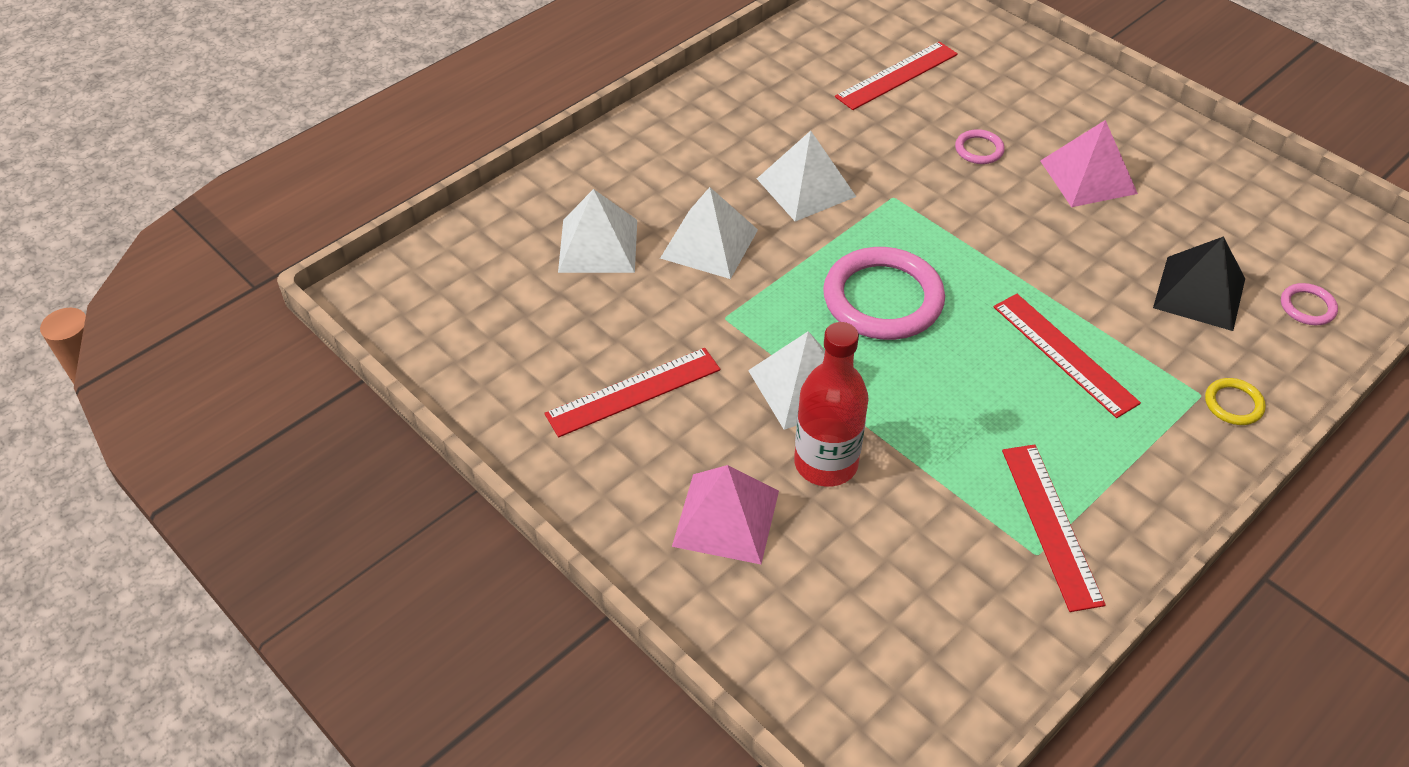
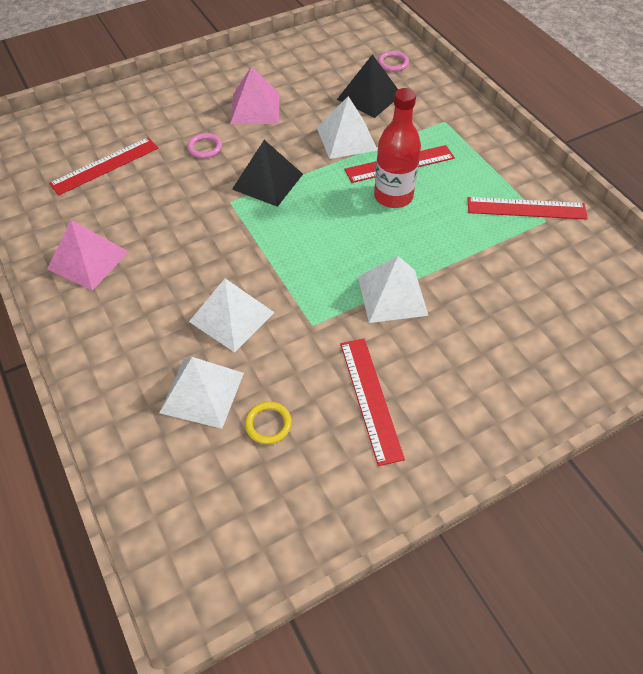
camera: 75 degrees left, 5 degrees up
(726, 518) = (499, 366): pink pyramid -> pink pyramid (88, 260)
(806, 187) = (197, 245): white pyramid -> white pyramid (346, 138)
(826, 463) = (462, 300): red bottle -> red bottle (393, 196)
(883, 299) = (325, 233): pink ring -> none
(896, 75) = (105, 166): red ruler -> red ruler turned 75 degrees clockwise
(948, 222) = (267, 181): none -> black pyramid
(1233, 404) = (454, 112): yellow ring -> yellow ring (268, 424)

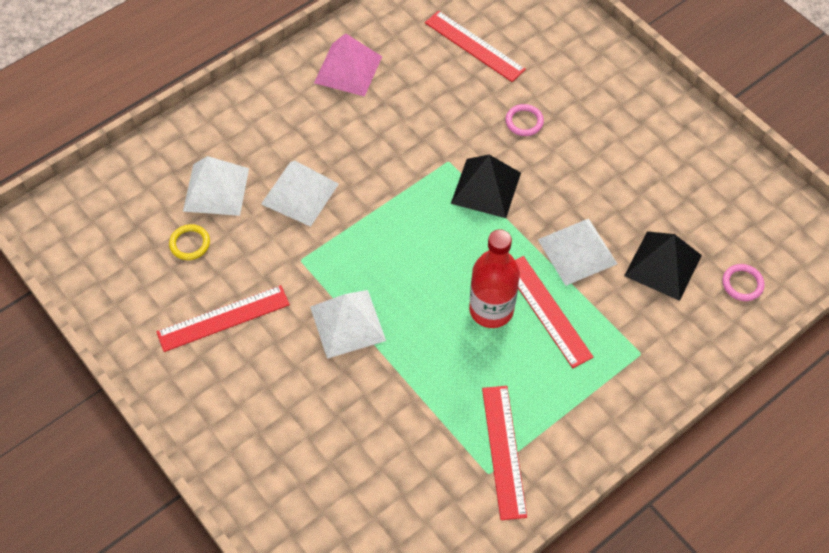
camera: 80 degrees right, 5 degrees up
(255, 108) = (604, 153): pink pyramid -> none

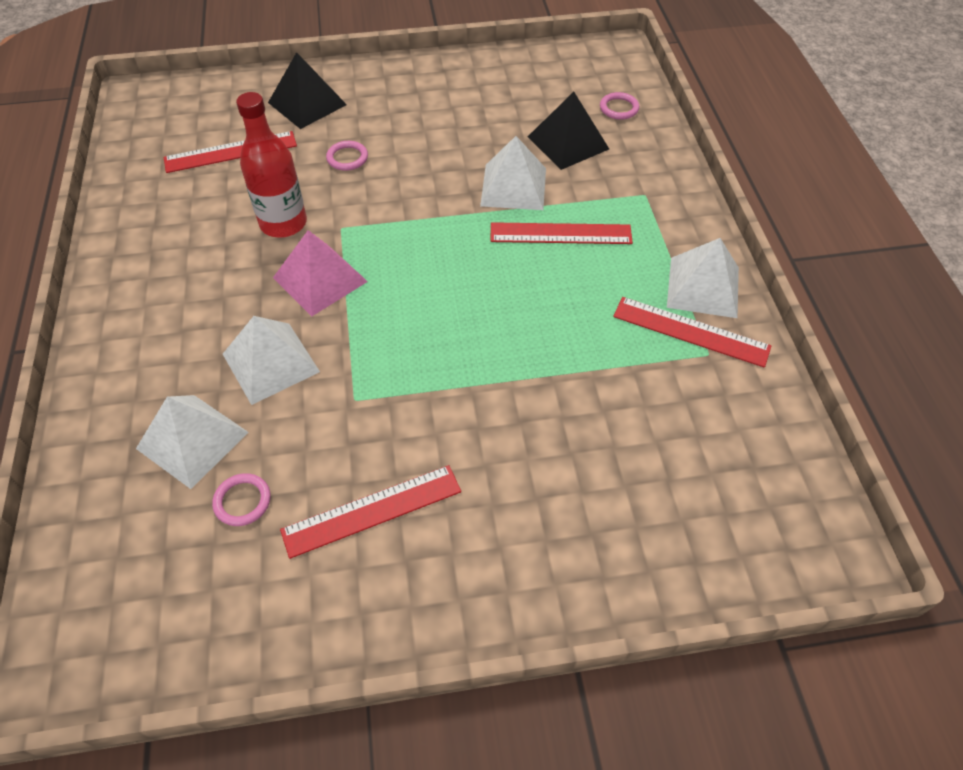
camera: 60 degrees left, 5 degrees down
(190, 243) = (242, 501): yellow ring -> pink ring
(223, 318) = (372, 510): red ruler -> red ruler turned 60 degrees clockwise
(347, 323) = (465, 392): white pyramid -> white pyramid (703, 287)
(348, 69) = (157, 253): pink pyramid -> pink pyramid (320, 279)
(486, 188) = (395, 215): black pyramid -> black pyramid (307, 103)
(491, 310) = (531, 271): red bottle -> red bottle (283, 223)

